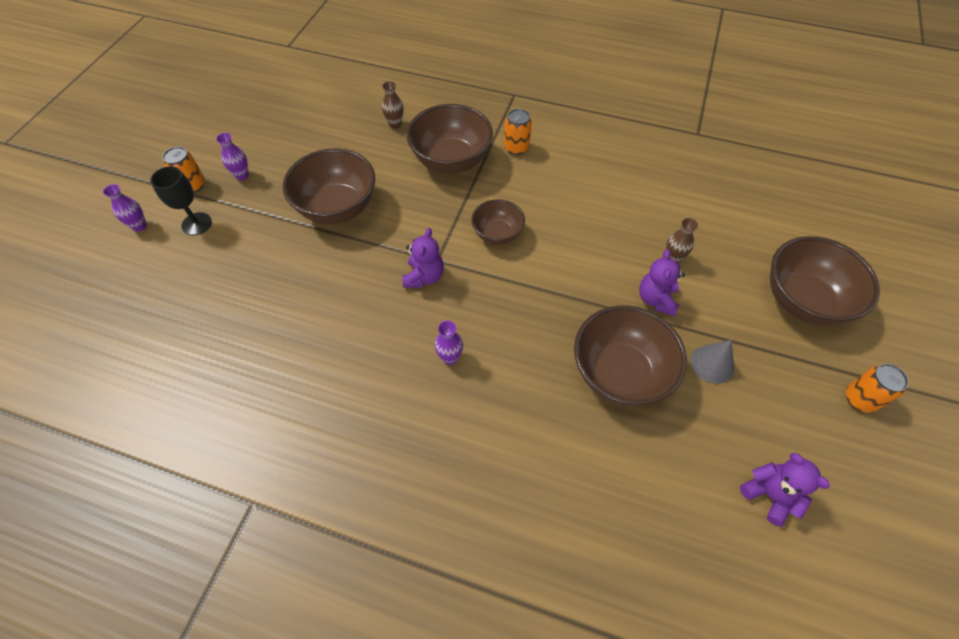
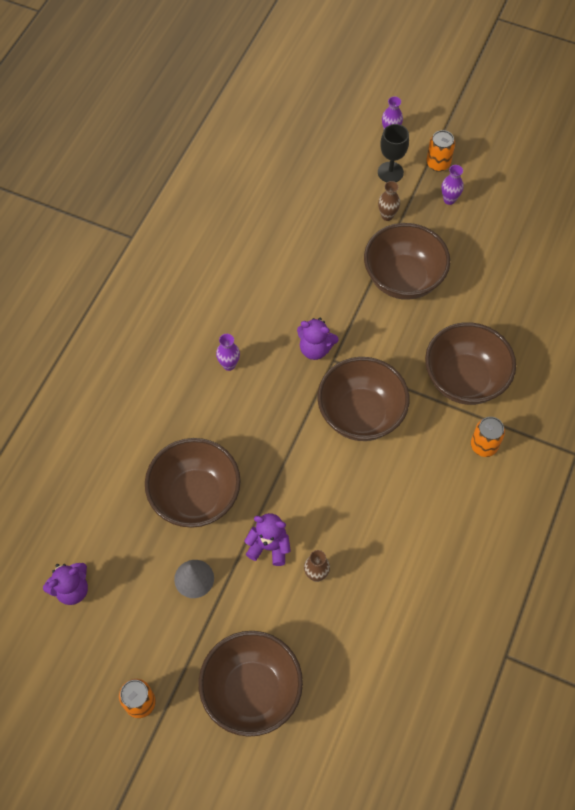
camera: 95 degrees right, 5 degrees up
(395, 124) = (522, 328): brown vase -> brown vase (387, 216)
(497, 234) = (360, 414): brown bowl -> brown bowl, size x1.72

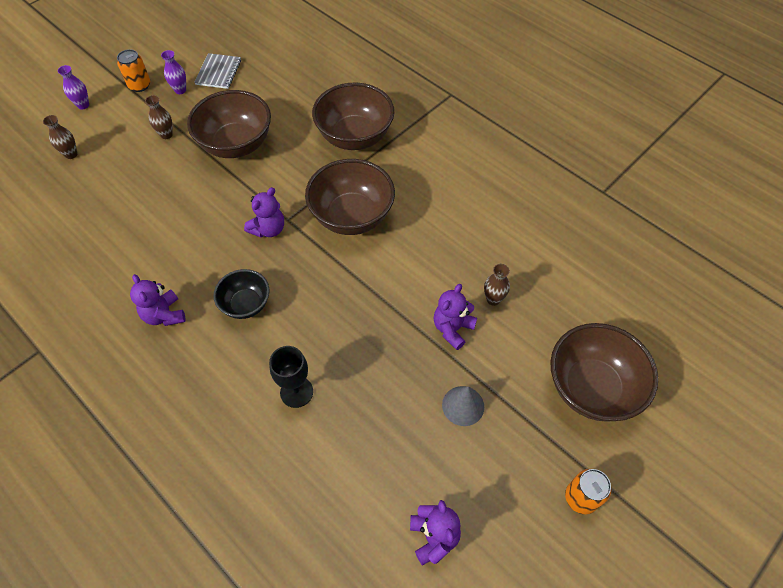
camera: 70 degrees left, 5 degrees down
(195, 308) = (164, 315): none -> purple teddy bear
(195, 496) = (375, 378): brown bowl -> none
(229, 365) = (246, 304): purple vase -> black bowl
(329, 154) = (71, 154): none -> brown vase
(390, 172) = (124, 118): black goblet -> black goblet (296, 392)
(484, 445) = (420, 145): orange can -> none
(491, 220) = (218, 72): none -> grey notebook

